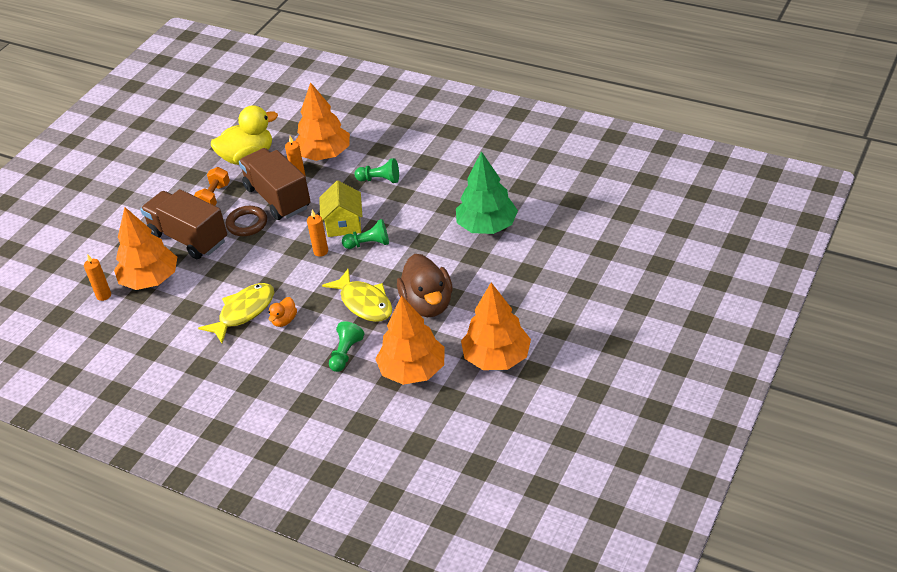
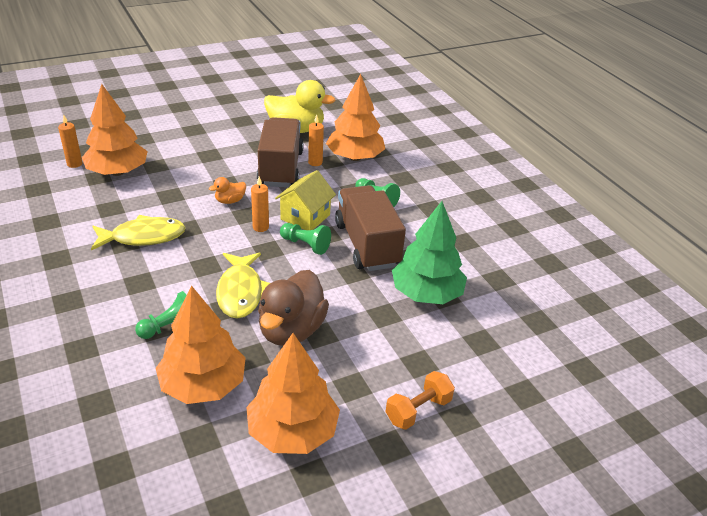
camera: 30 degrees right, 5 degrees down
(188, 238) = (182, 159): brown truck -> brown truck (367, 244)
(214, 197) = (237, 142): orange dumbbell -> orange dumbbell (418, 410)
(247, 224) = (234, 173): brown ring -> none
(284, 320) = (162, 264): orange duck -> orange duck (230, 201)

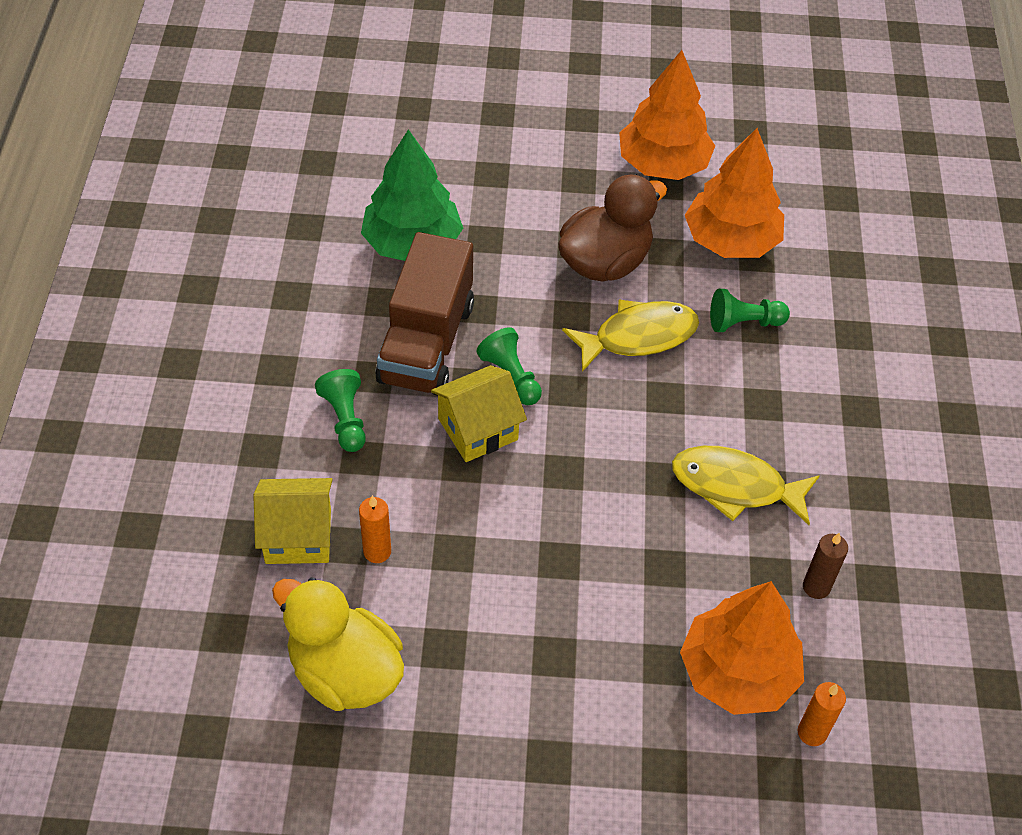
camera: 150 degrees left, 15 degrees up
(83, 210) = (816, 587): none -> brown candle
(230, 201) = (574, 512): orange duck -> none
(240, 292) = (638, 336): yellow fish -> yellow fish turned 45 degrees clockwise
(260, 227) = (555, 436): orange candle -> none
(280, 168) = (447, 560): brown truck -> none
(355, 157) = (298, 536): orange tree -> yellow house
(418, 410) = (531, 135): orange dumbbell -> none

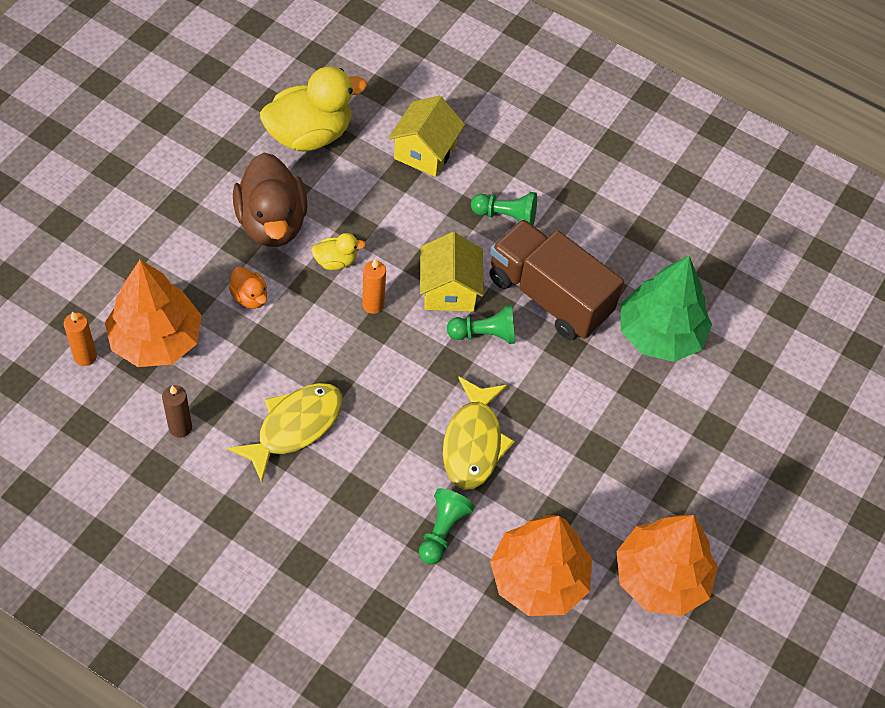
camera: 115 degrees right, 5 degrees up
(377, 551) = (385, 187): orange candle -> orange candle (373, 305)
(512, 550) = (336, 261): none -> yellow duck
(605, 262) = (566, 462): brown duck -> brown duck (272, 222)
(617, 609) = (250, 297): none -> orange duck

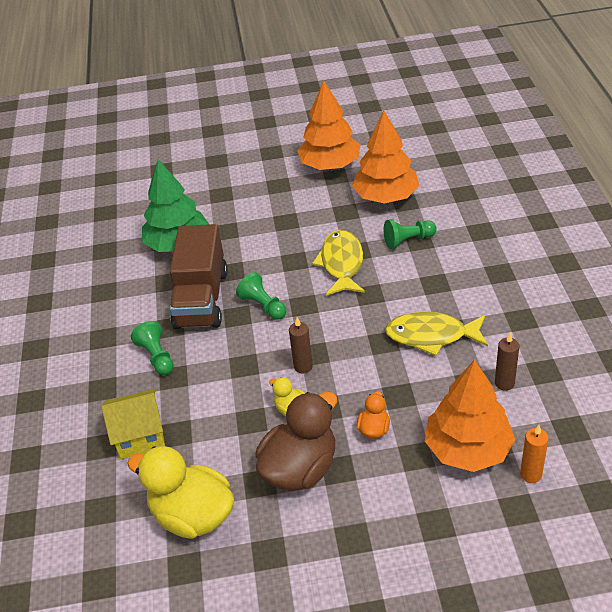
camera: 120 degrees left, 15 degrees down
(373, 305) = (303, 366): orange candle -> brown candle
(449, 290) = (249, 342): yellow house -> none
(473, 443) = (341, 263): yellow fish -> yellow fish turned 60 degrees counterclockwise

